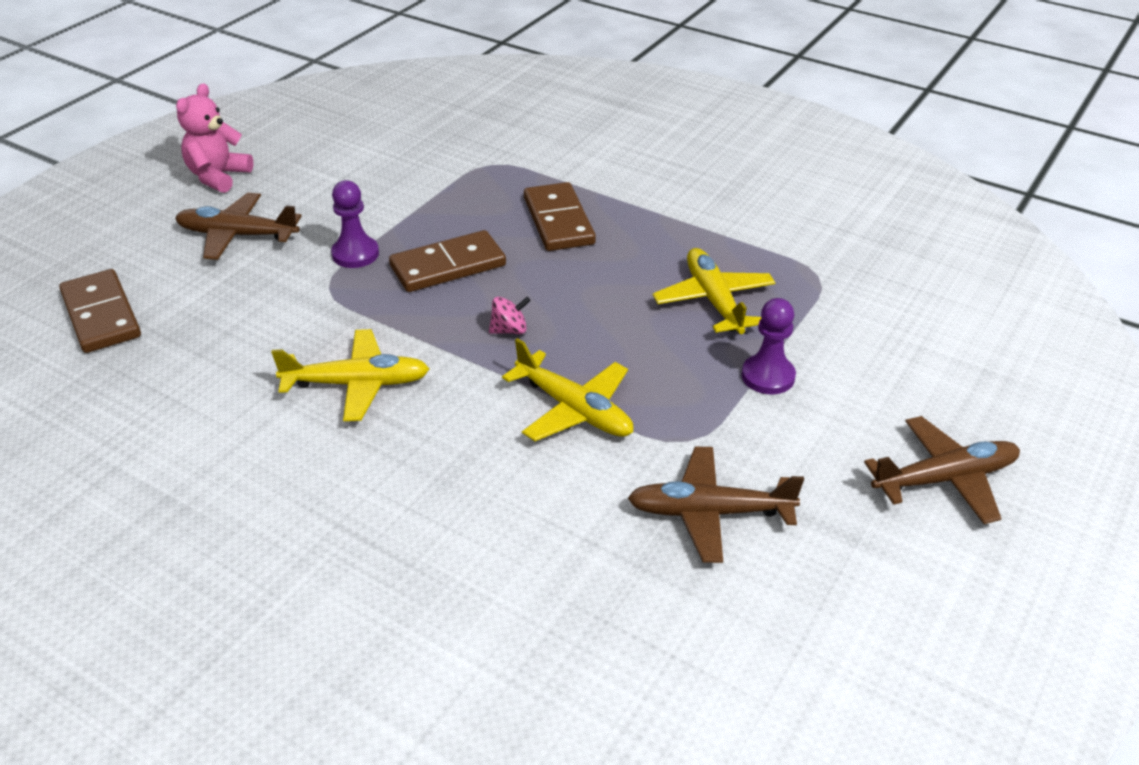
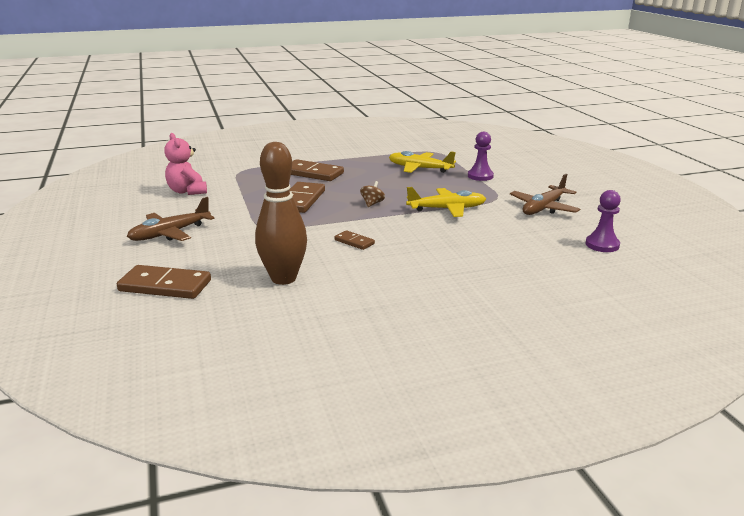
camera: 50 degrees left, 15 degrees down
(192, 387) = (283, 278): none -> brown bowling pin
(218, 176) = (101, 223): pink teddy bear -> pink teddy bear (187, 191)
(355, 254) = (249, 214): purple pawn -> purple pawn (602, 245)
(356, 384) = (354, 242): yellow plane -> brown domino
(509, 330) = (372, 203): pink spinning top -> brown spinning top
(944, 479) = (574, 173): brown plane -> none

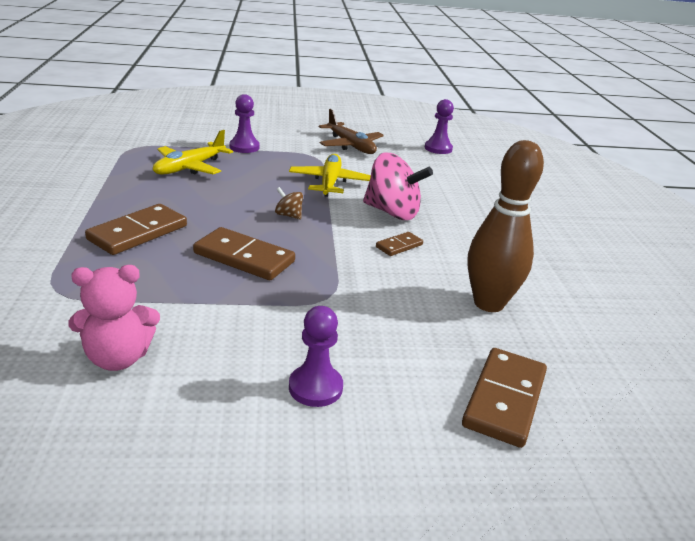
camera: 80 degrees left, 5 degrees up
(170, 233) = (315, 387): brown plane -> purple pawn
(413, 235) = (392, 212): none -> pink spinning top

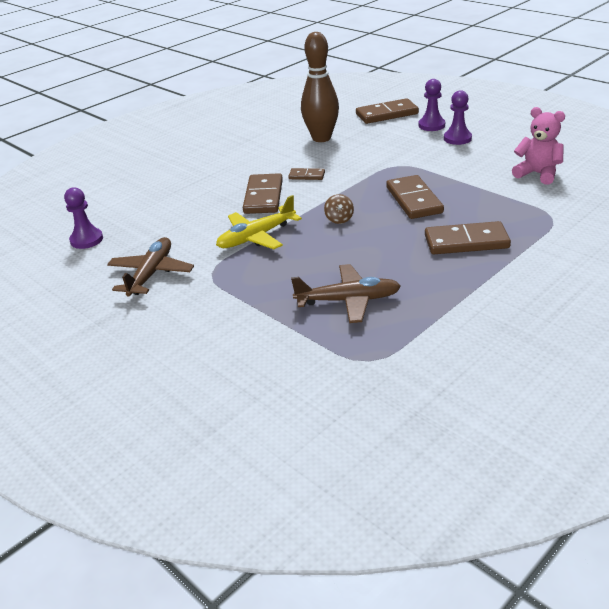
camera: 125 degrees left, 5 degrees up
(190, 167) = (348, 300): yellow plane -> brown plane
(244, 147) = (254, 312): purple pawn -> purple pawn (431, 125)
(392, 212) = (263, 197): pink spinning top -> brown domino

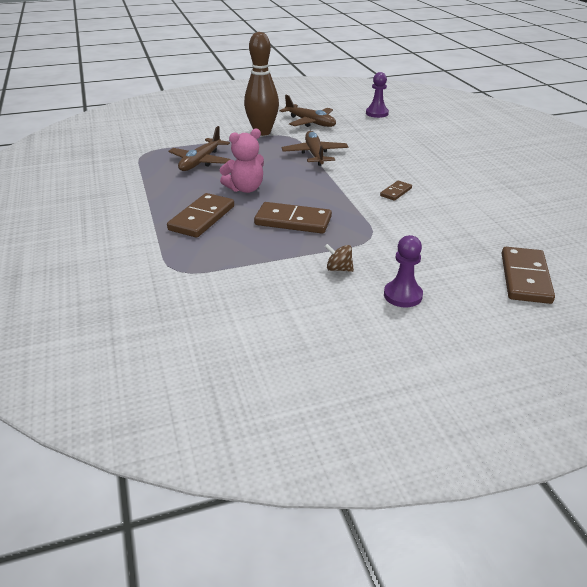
camera: 115 degrees right, 0 degrees up
(256, 237) = (315, 154): yellow plane -> brown plane
(263, 197) = (375, 168): brown domino -> none
(321, 138) = (480, 220): brown bowling pin -> brown bowling pin (262, 132)
(339, 219) = (302, 185): brown spinning top -> brown spinning top (338, 269)
(431, 125) = (460, 294): purple pawn -> none
(537, 174) = (258, 304): pink teddy bear -> pink teddy bear (245, 189)

